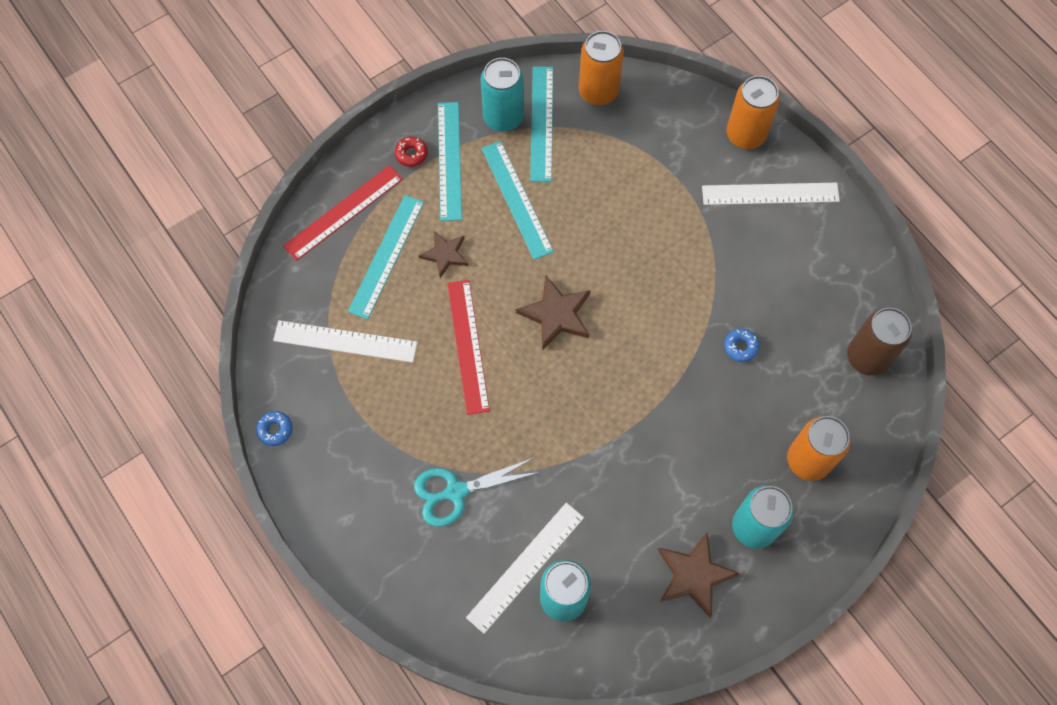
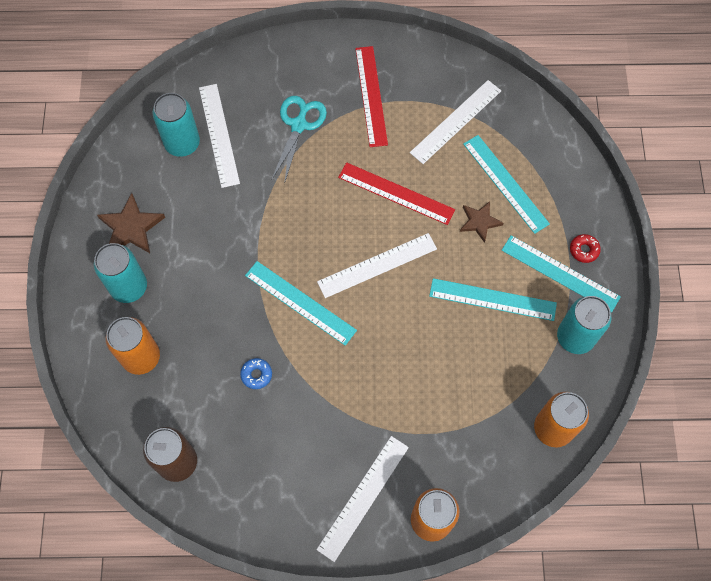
camera: 125 degrees right, 0 degrees up
(275, 430) = (421, 49): blue donut -> none
(343, 212) = (562, 176): red ruler -> red ruler (371, 96)
(541, 123) = (550, 363): turquoise ruler -> turquoise ruler (300, 302)
(556, 314) = (377, 265): brown star -> white ruler

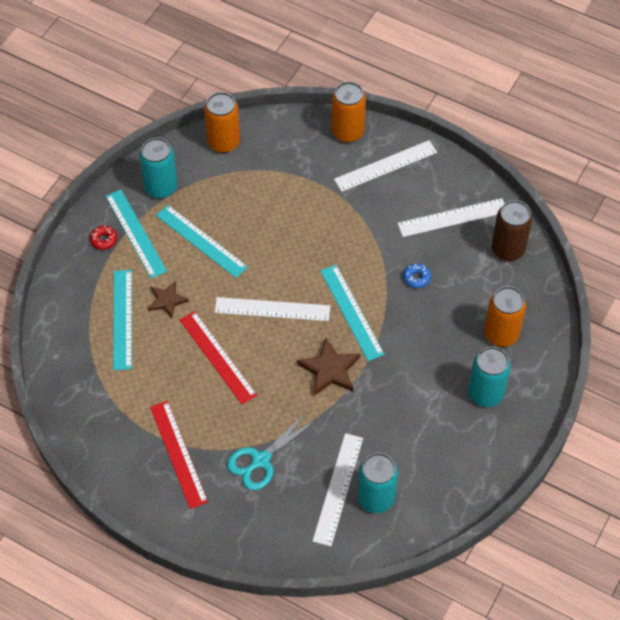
camera: 150 degrees left, 10 degrees down
(131, 227) = (460, 443): brown star -> brown star (330, 370)
(371, 96) = (178, 454): red ruler -> red ruler turned 45 degrees counterclockwise
(456, 121) = (122, 391): white ruler -> white ruler (452, 217)

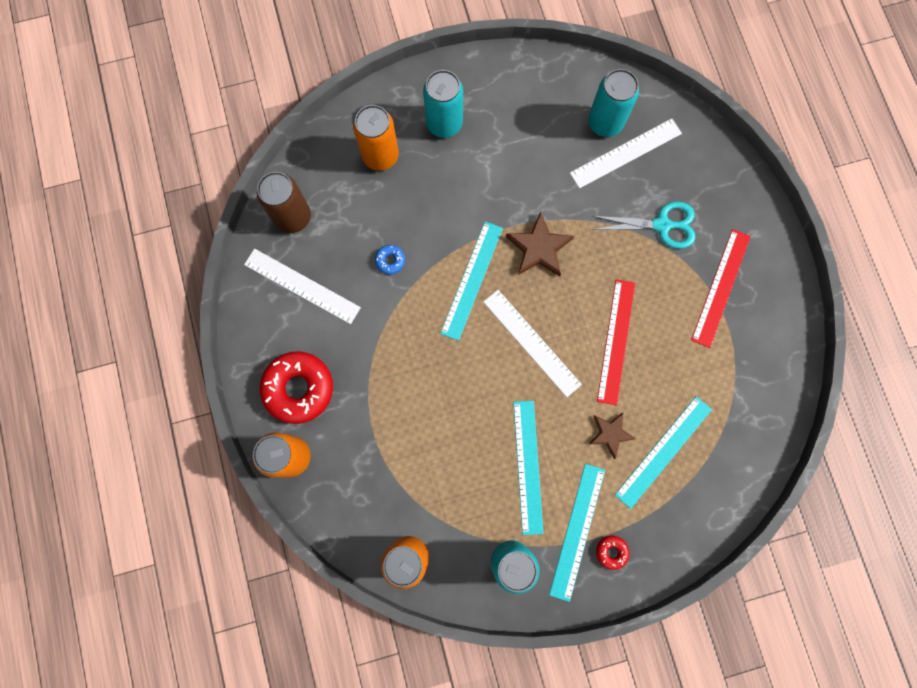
camera: 135 degrees left, 20 degrees up
(385, 166) = (299, 388): white ruler -> red donut

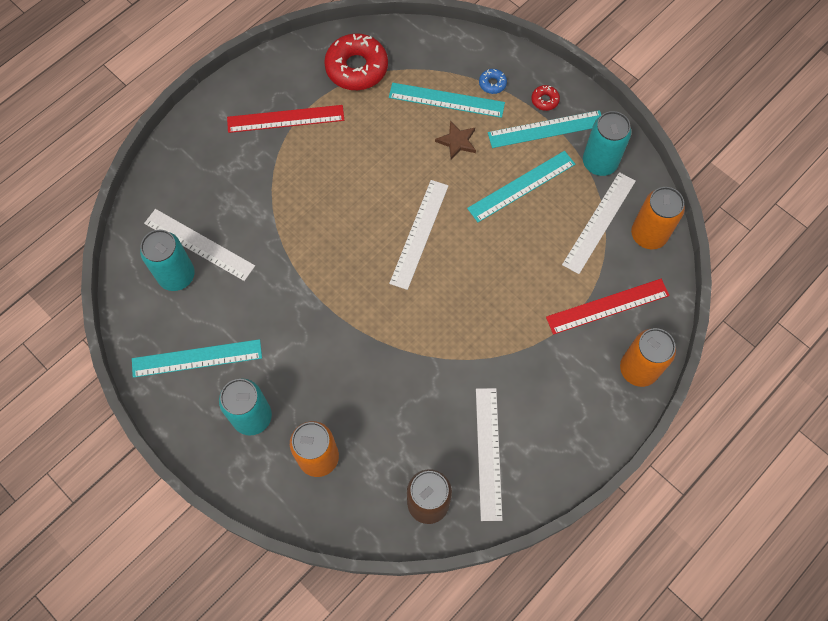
camera: 120 degrees left, 10 degrees down
(299, 388) = (580, 398): red donut -> red donut (356, 68)
(390, 261) = (417, 388): blue donut -> blue donut (492, 84)
(448, 517) = (599, 222): none -> white ruler
(472, 280) = (393, 309): turquoise ruler -> turquoise ruler (197, 358)
(539, 248) = (331, 270): brown star -> none
(616, 341) = (378, 172): red ruler -> red ruler (607, 306)
(662, 225) = (254, 185): turquoise scissors -> none

